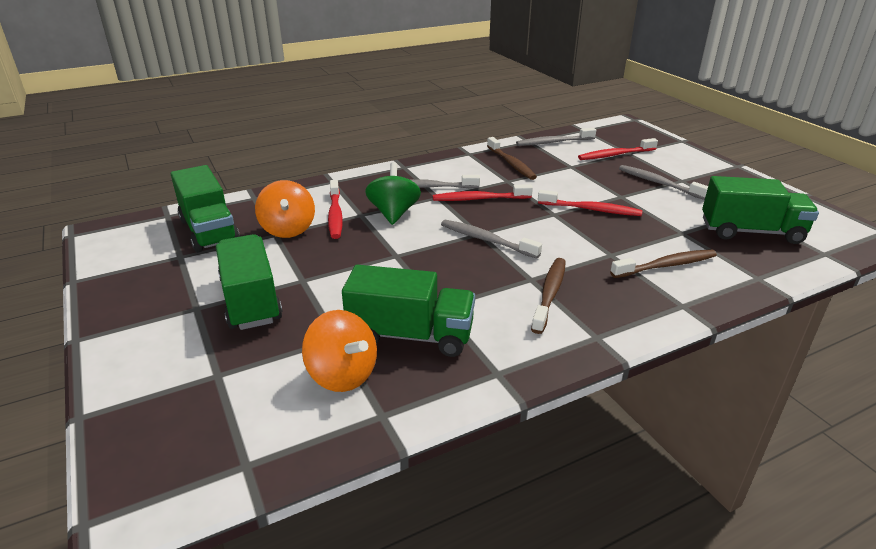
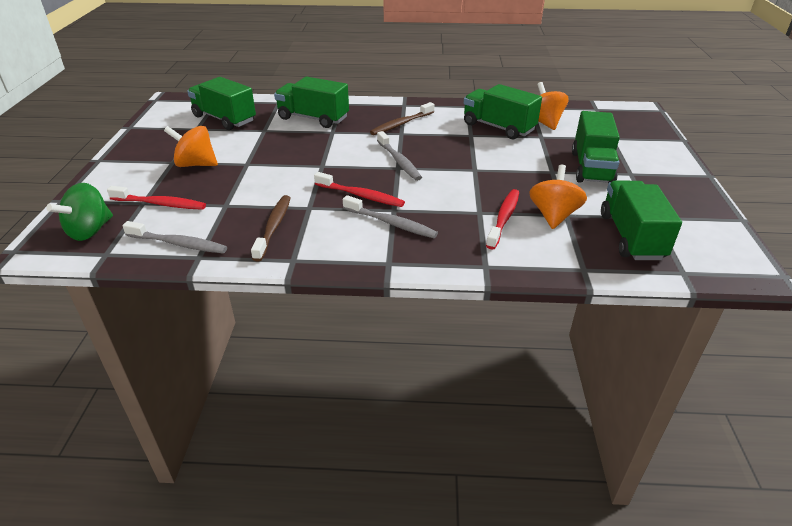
camera: 150 degrees left, 5 degrees up
(394, 213) = (449, 204): green spinning top -> green spinning top (90, 231)
(591, 209) = (290, 160): red toothbrush -> none
(658, 183) = (196, 164): grey toothbrush -> orange spinning top
(666, 265) = (313, 118): brown toothbrush -> green truck

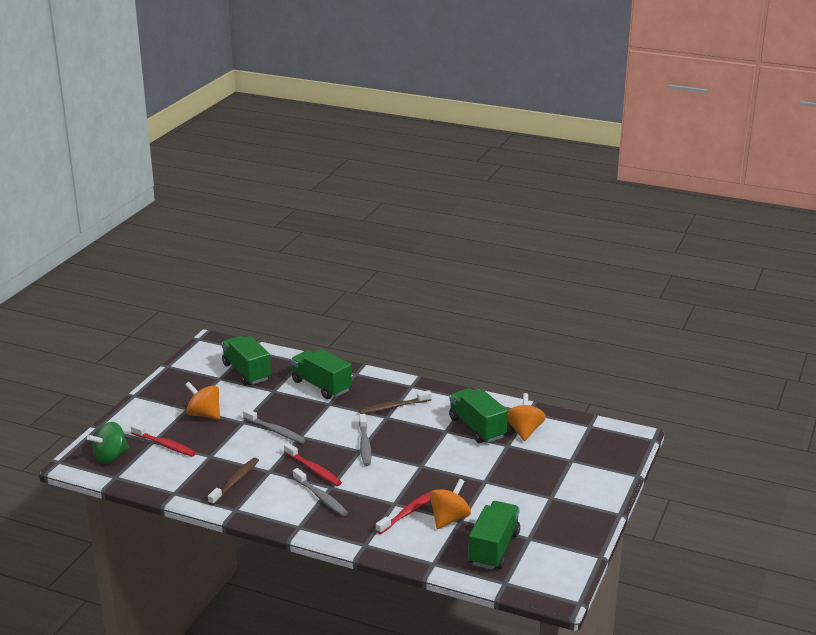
camera: 20 degrees right, 10 degrees down
(178, 244) = (165, 480): grey toothbrush -> grey toothbrush (275, 431)
(591, 167) = (522, 485): green truck -> none

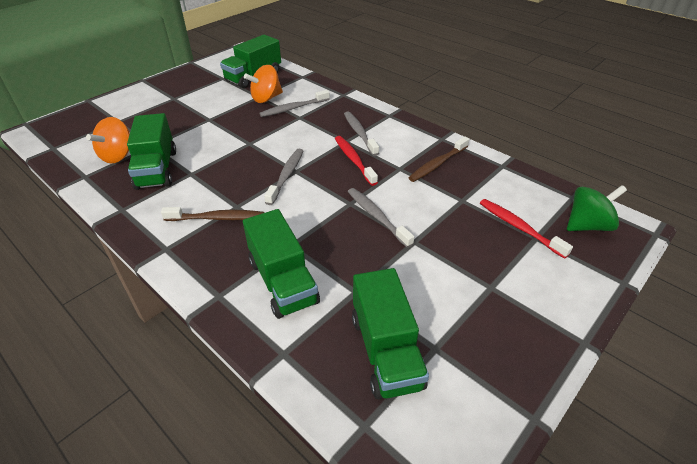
camera: 160 degrees left, 15 degrees up
(204, 414) = (466, 267): orange spinning top -> none
(408, 512) = (293, 108): red toothbrush -> grey toothbrush

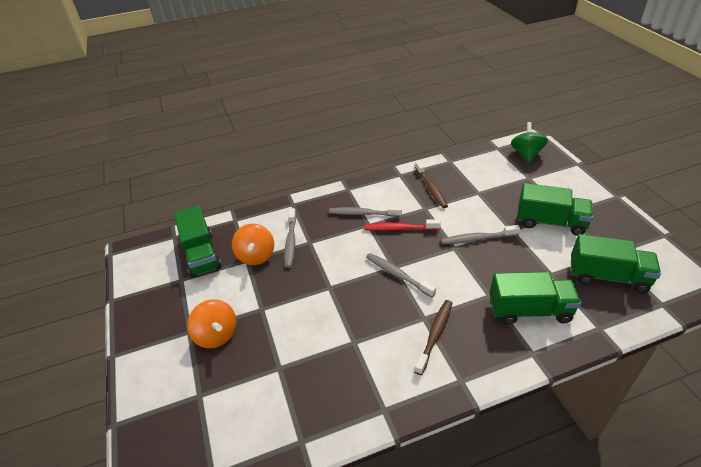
camera: 60 degrees left, 0 degrees up
(118, 156) = (279, 403): orange spinning top -> orange spinning top (216, 335)
(157, 169) = (329, 369): green truck -> green truck (550, 222)
(519, 227) = (517, 180): red toothbrush -> none

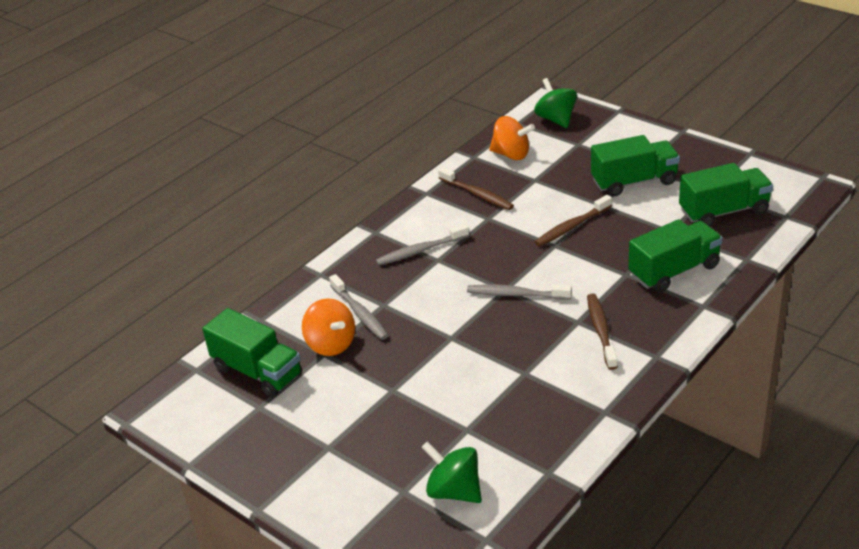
camera: 30 degrees left, 5 degrees down
(216, 335) = (365, 435): orange spinning top -> orange spinning top (511, 154)
(228, 416) = (454, 491): none -> green spinning top
(399, 228) = (478, 250): red toothbrush -> none
(477, 239) = (572, 227): grey toothbrush -> brown toothbrush

